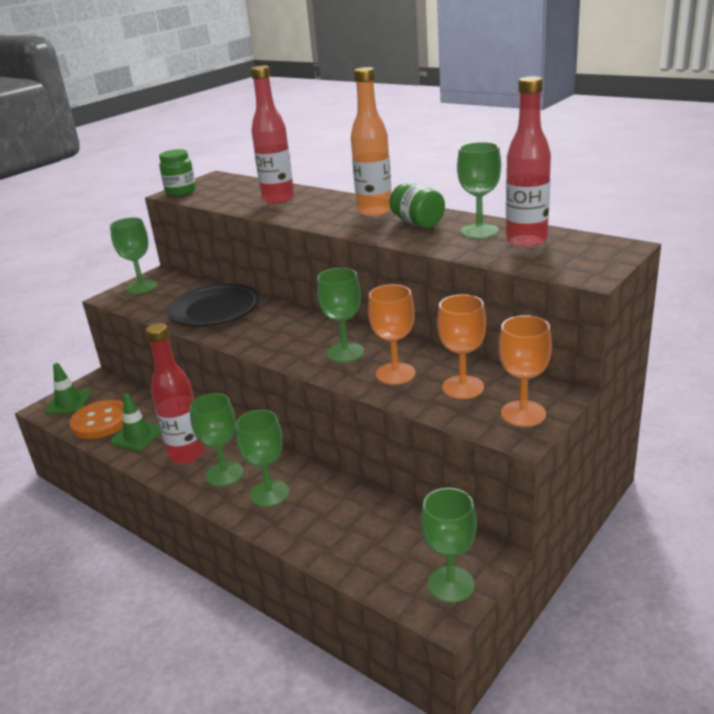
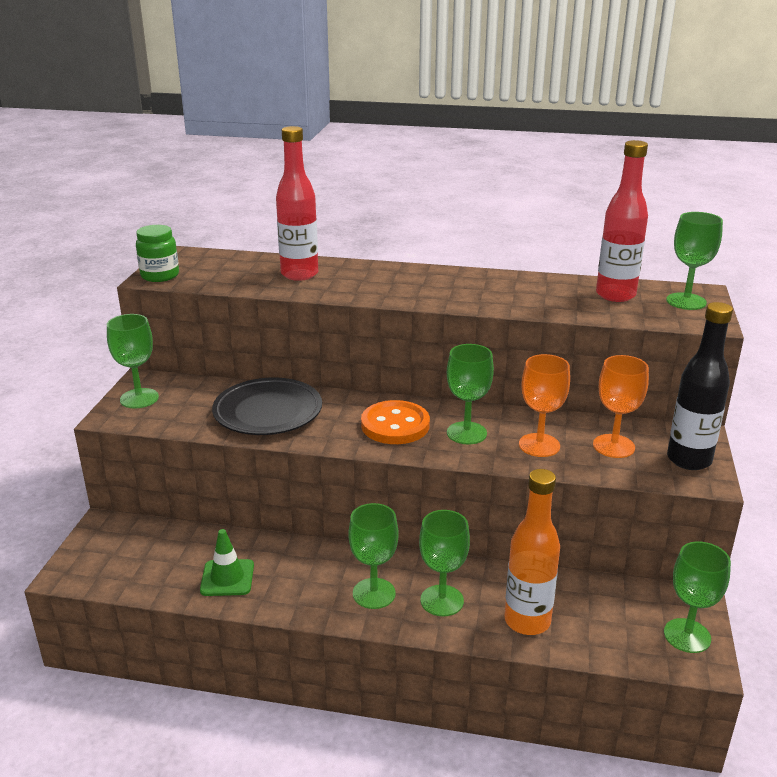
camera: 30 degrees left, 0 degrees up
(68, 402) = (91, 560): green traffic cone -> none
(101, 421) = (162, 573): orange button -> orange button (395, 425)
(187, 454) = (309, 583): red bottle -> none
(374, 211) = (428, 278): orange bottle -> orange bottle (527, 621)
(417, 223) = (490, 287): green jar -> none
(479, 231) = (560, 289): green goblet -> green goblet (686, 301)
(523, 414) = (689, 460): orange goblet -> black bottle

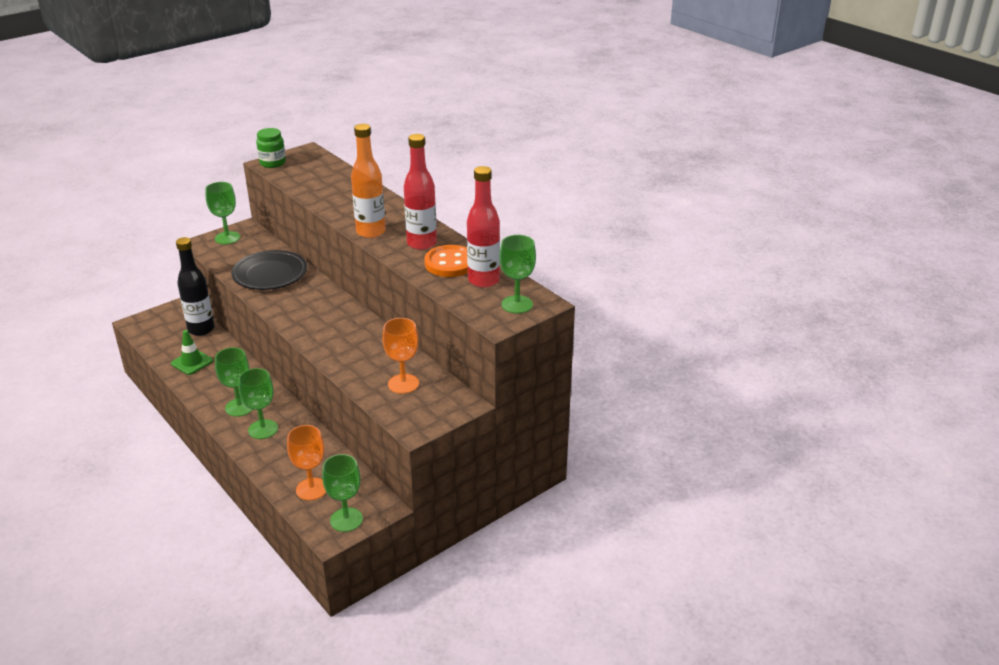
camera: 40 degrees right, 5 degrees up
(299, 274) = (340, 190): red bottle -> red bottle (422, 243)
(395, 425) = (315, 312): orange button -> orange button (450, 263)
(466, 433) = (342, 335): green goblet -> none
(527, 621) = (284, 463): orange bottle -> orange bottle (371, 232)
(539, 445) = (365, 362): orange goblet -> orange goblet (311, 489)
(689, 460) = (428, 414): black bottle -> black bottle (201, 329)

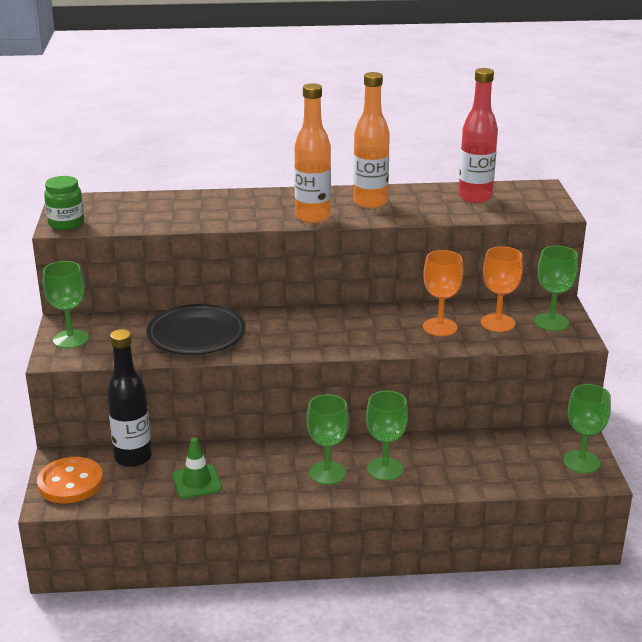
camera: 55 degrees left, 5 degrees down
(311, 489) = (516, 468): orange goblet -> orange goblet (440, 327)
(422, 243) = (370, 202): red bottle -> orange bottle
(450, 263) = (425, 201): orange button -> orange button (70, 483)
(517, 304) = (532, 196): green goblet -> green goblet (551, 322)

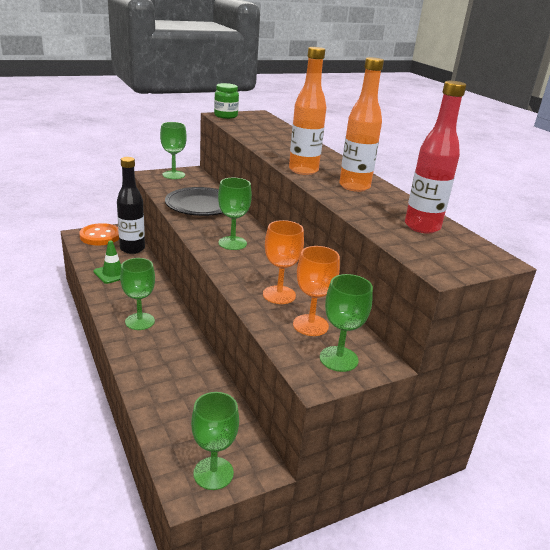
camera: 65 degrees right, 0 degrees up
(385, 469) = (154, 347): green goblet -> green goblet (232, 243)

